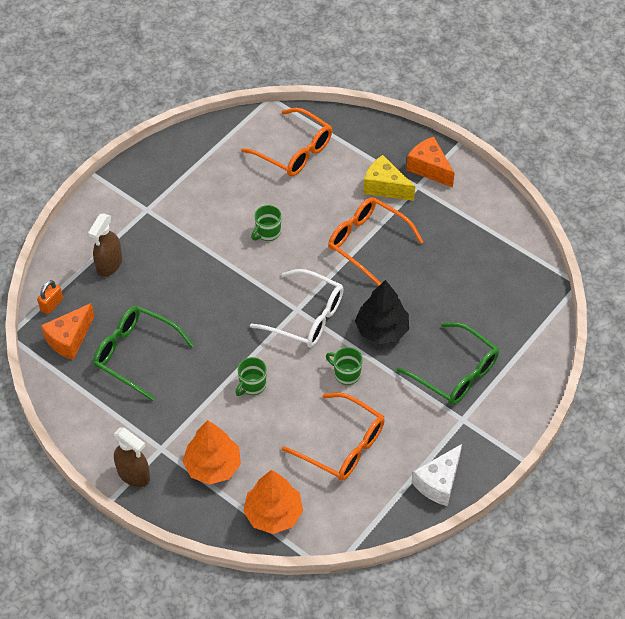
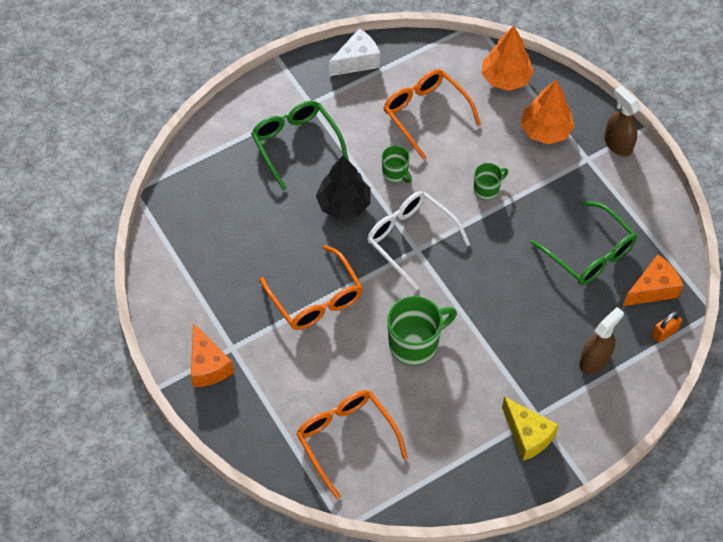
camera: 160 degrees left, 5 degrees up
(267, 233) = (415, 344): green mug -> green mug, size x1.80
(385, 187) = (267, 358): yellow cheese -> yellow cheese (527, 435)

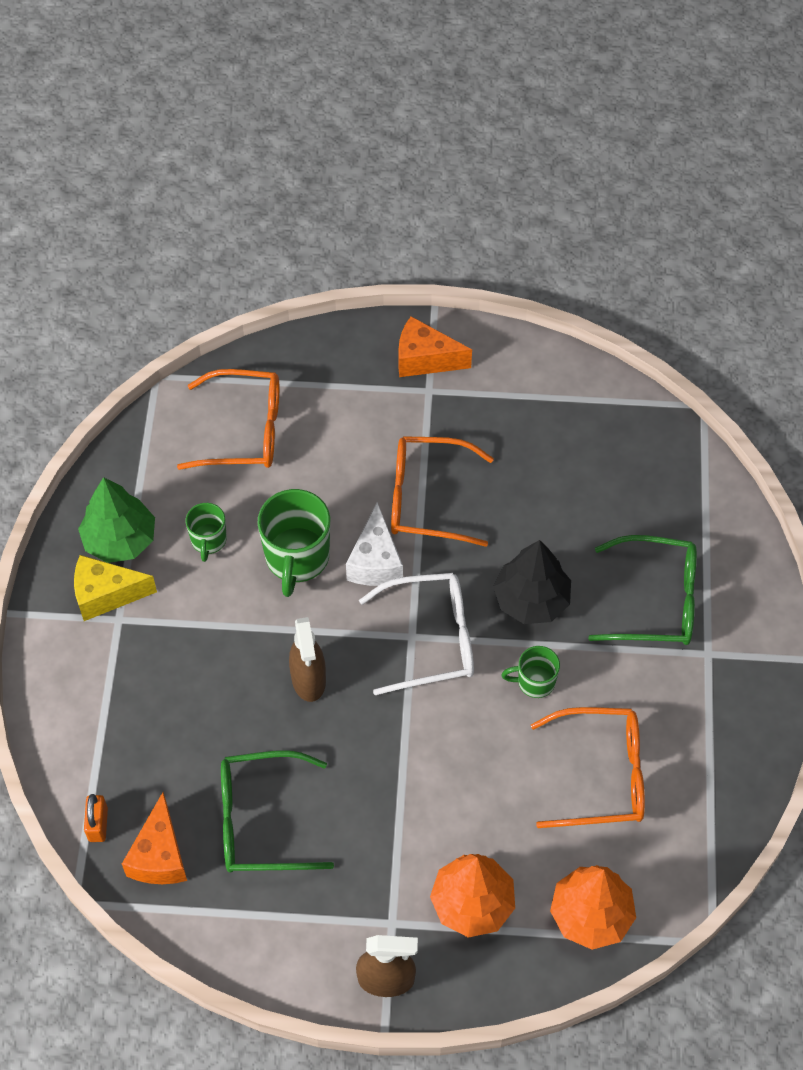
camera: 125 degrees right, 0 degrees up
(357, 61) = (743, 749): white cheese -> white cheese (375, 562)
(484, 456) = (120, 539): none -> green tree
(487, 189) = (436, 769): green mug -> green mug (208, 540)
(594, 360) = (130, 723): brown spray bottle -> brown spray bottle (308, 679)

